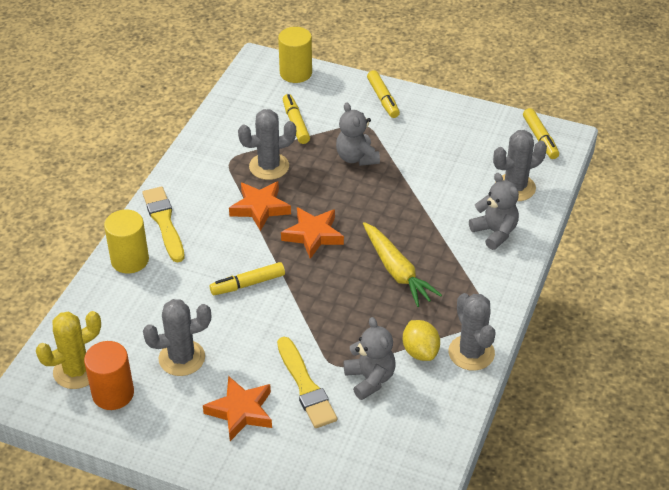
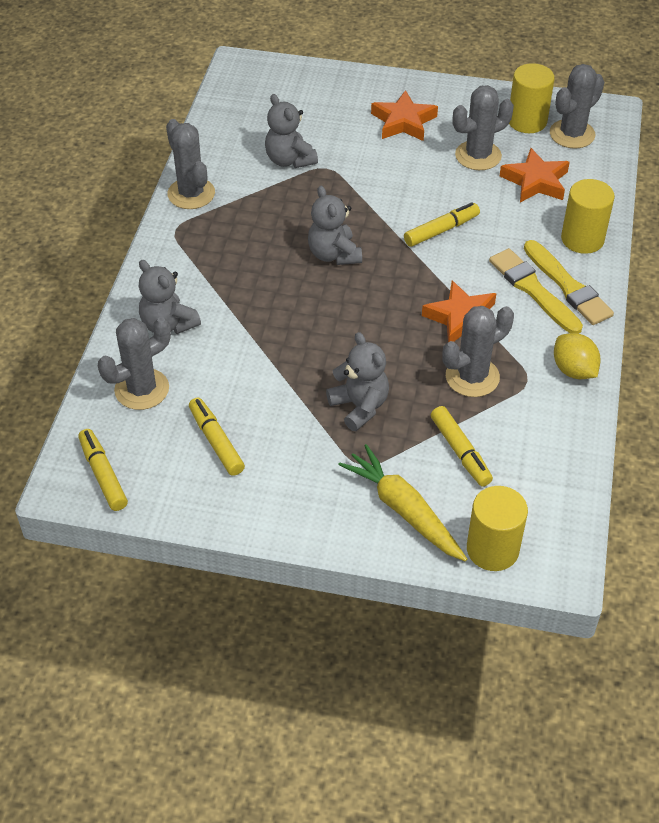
camera: 170 degrees right, 5 degrees up
(76, 371) = (572, 134): yellow cactus -> grey cactus
(113, 394) = (527, 121): orange cylinder -> yellow cylinder
(305, 386) = (350, 147): yellow brush -> yellow brush (533, 290)
(313, 235) = (386, 293): orange star -> orange star (535, 181)
(348, 274) = (334, 254): none -> grey teddy bear
(383, 99) = (343, 515): yellow marker -> yellow marker (216, 441)
(396, 271) = (280, 264): yellow carrot -> yellow carrot (403, 510)
(420, 351) = (243, 189): yellow lemon -> yellow lemon (573, 370)

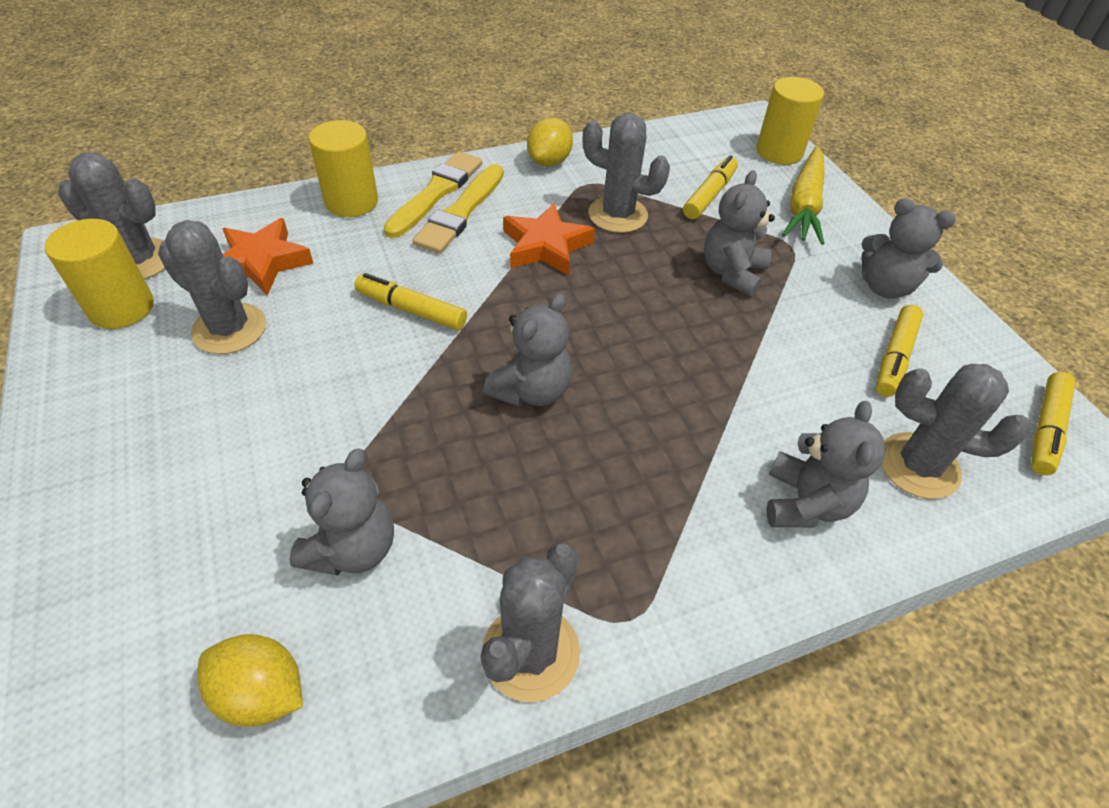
camera: 125 degrees left, 0 degrees up
(245, 120) = (261, 693): none -> yellow lemon
(276, 490) = (885, 287): none -> grey teddy bear
(403, 122) = (173, 441): orange star -> none

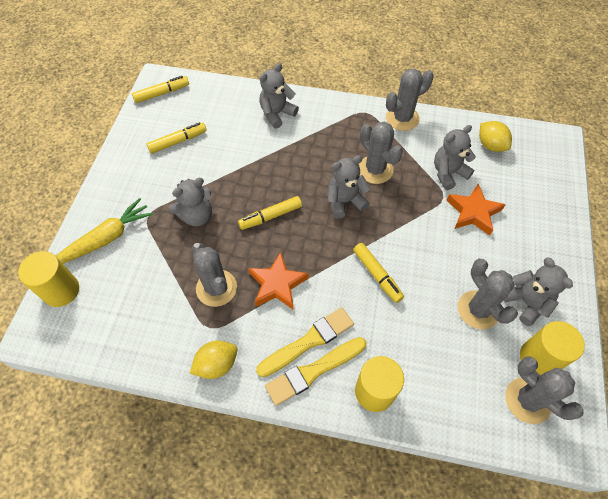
camera: 145 degrees left, 10 degrees up
(262, 262) = (450, 357): orange star -> orange star (473, 212)
(709, 195) = (147, 276): yellow marker -> yellow marker (270, 216)
(885, 287) = (135, 172): grey teddy bear -> grey teddy bear (526, 302)
(918, 466) = (223, 105): grey cactus -> grey cactus (375, 170)

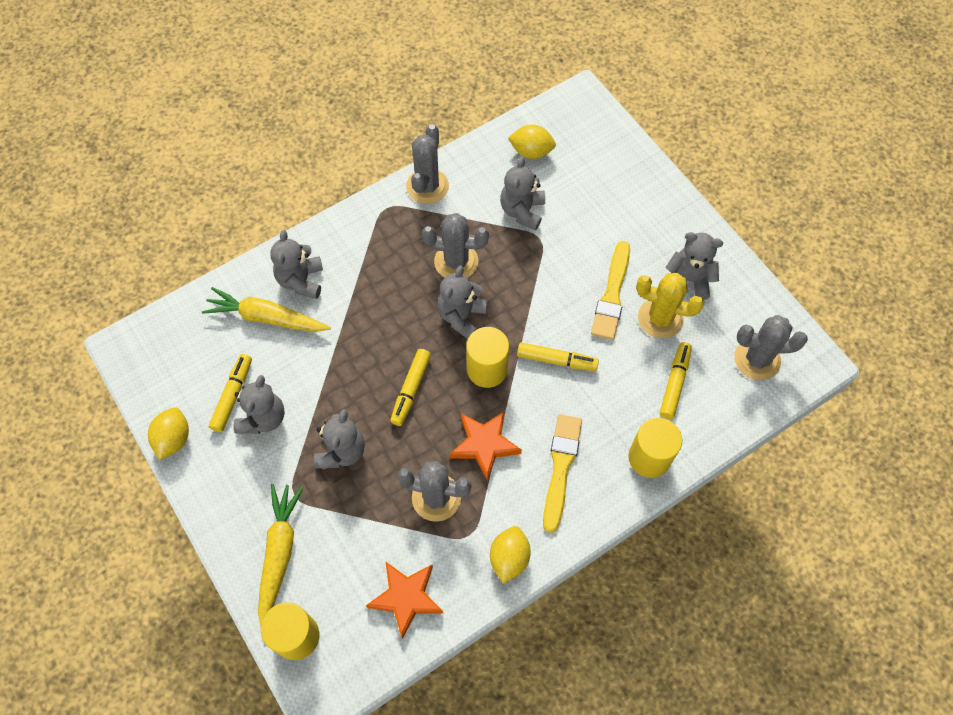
camera: 45 degrees left, 5 degrees up
(127, 138) = (173, 439): none -> yellow lemon
(162, 93) = (150, 359): yellow marker -> yellow marker (674, 383)
(179, 165) = (263, 418): none -> grey teddy bear
(238, 118) = (266, 317): none -> yellow carrot
(314, 371) = (589, 486): yellow brush -> yellow brush (612, 294)
(473, 212) = (577, 232): orange star -> orange star (406, 598)
(478, 310) = (660, 318): grey cactus -> yellow cactus
(538, 358) = (736, 318): yellow cylinder -> yellow cylinder (487, 369)

